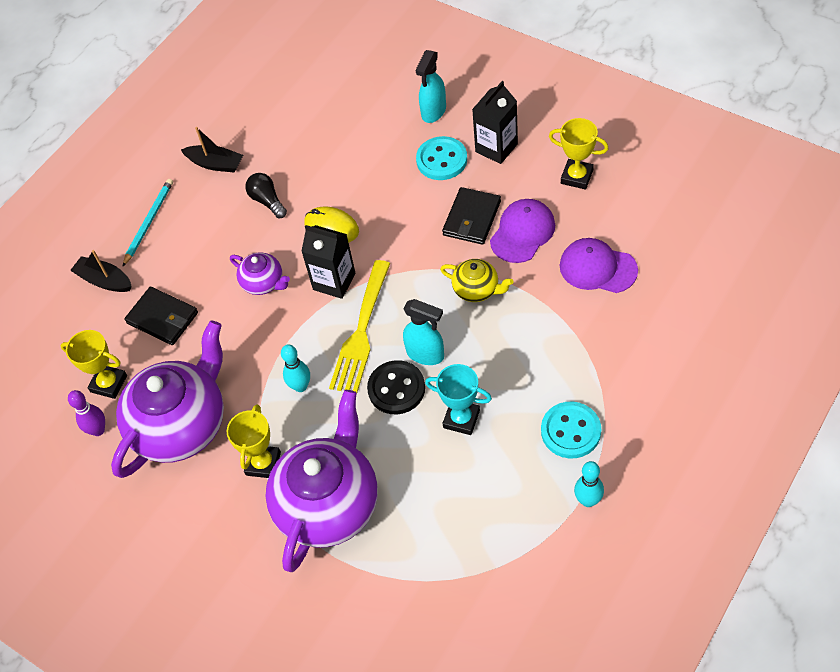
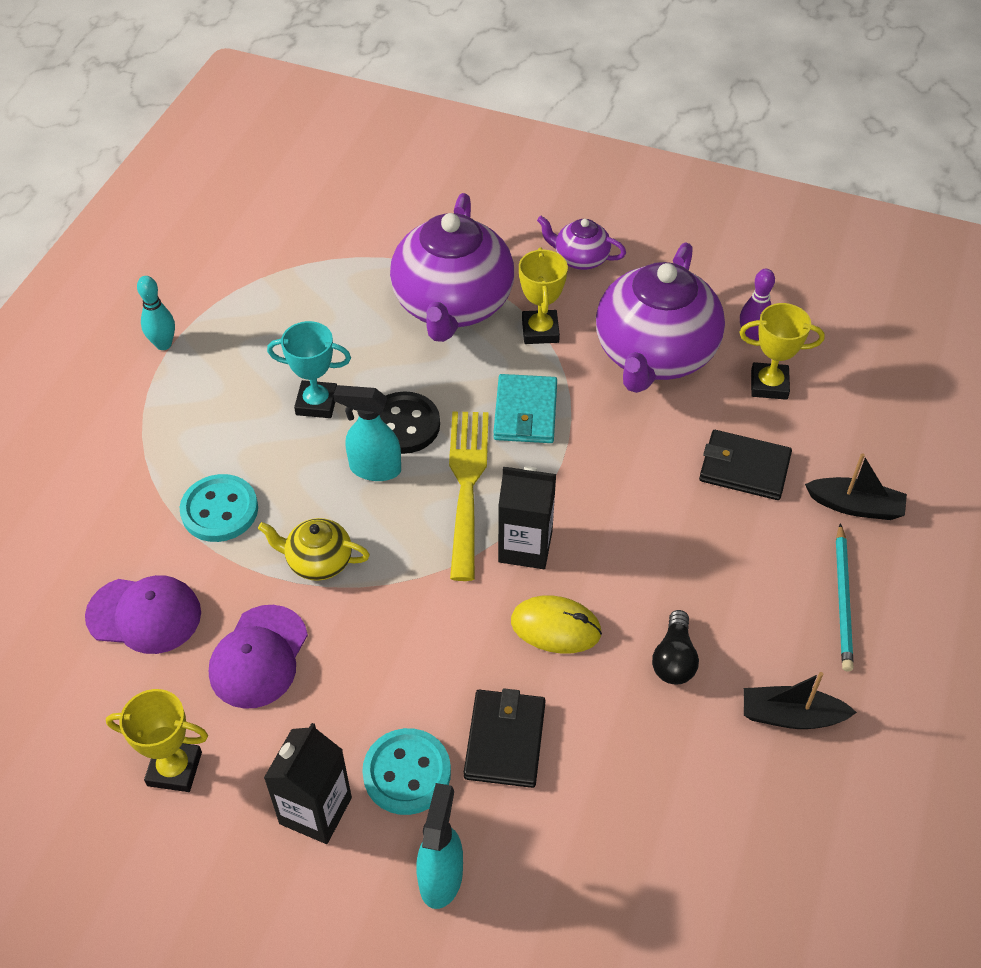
camera: 160 degrees right, 5 degrees down
(263, 283) = (626, 532): purple teapot -> purple teapot (580, 258)
(267, 201) = (674, 659): black light bulb -> black light bulb turned 60 degrees clockwise
(300, 386) = (525, 412): turquoise bowling pin -> turquoise wallet
(472, 218) = (340, 671): black wallet -> black wallet (505, 740)
(570, 431) = (183, 407): turquoise button -> turquoise button (219, 510)

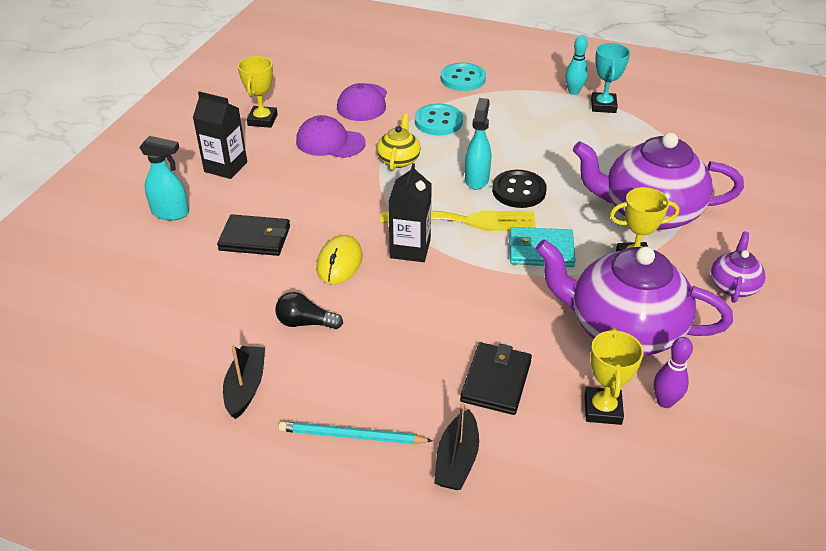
camera: 90 degrees right, 10 degrees down
(317, 403) = (533, 153): turquoise trophy -> turquoise trophy (603, 106)
(407, 773) = (241, 199): turquoise button -> turquoise button (463, 79)

